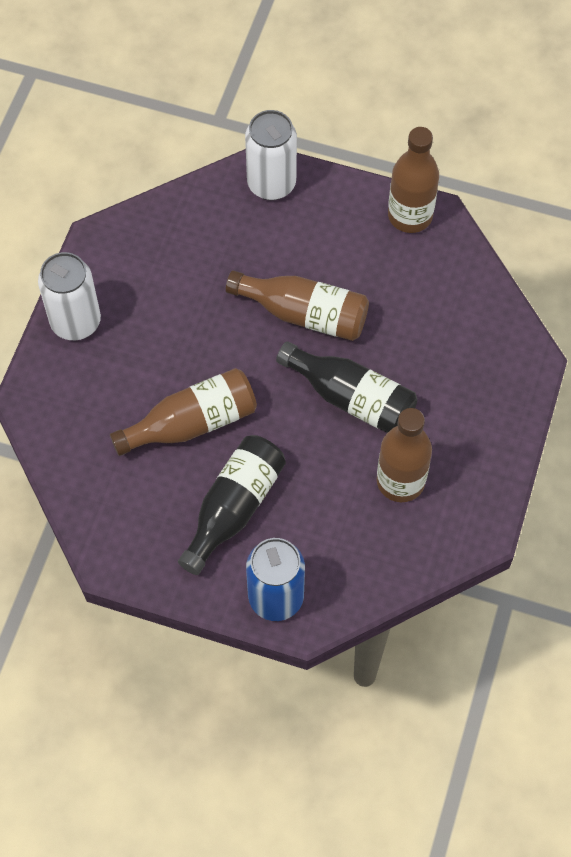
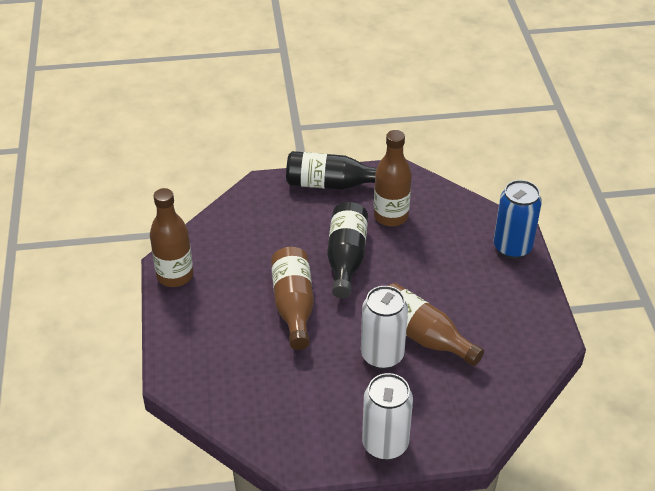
camera: 115 degrees left, 20 degrees down
(234, 508) = (468, 289): black bottle -> black bottle (331, 184)
(271, 184) = (184, 367): white can -> white can (382, 355)

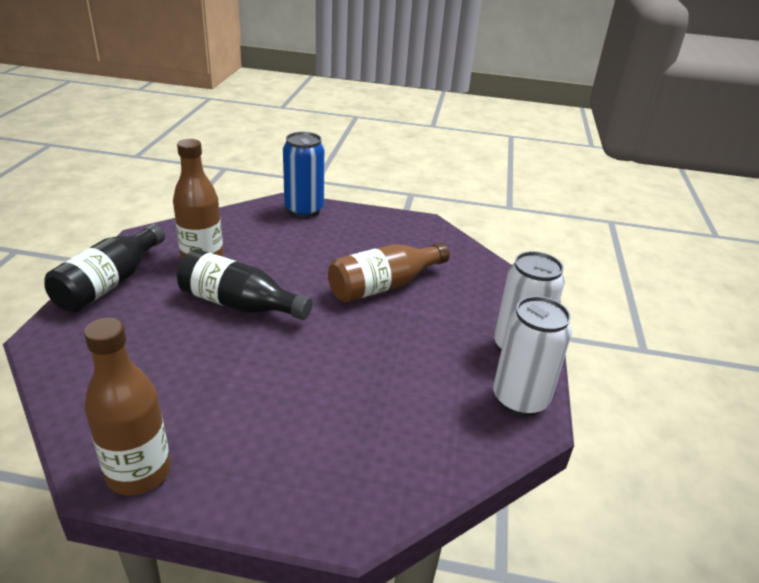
camera: 75 degrees left, 10 degrees down
(293, 305) = (284, 363): brown bottle -> none
(382, 355) = (397, 317): white can -> white can (520, 399)

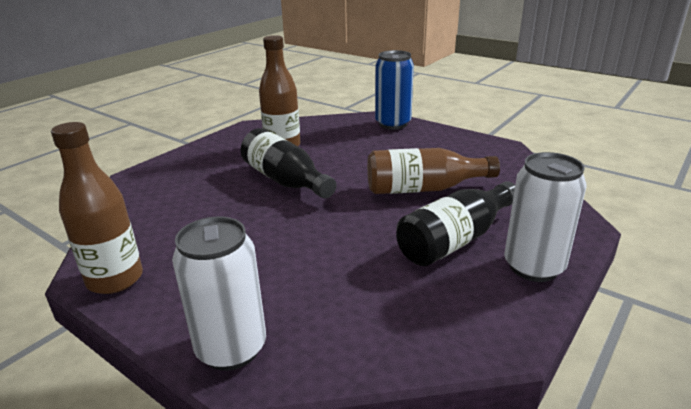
camera: 30 degrees right, 5 degrees down
(110, 283) = (204, 152): black bottle -> black bottle (455, 240)
(520, 399) = (501, 315): white can -> white can (231, 348)

